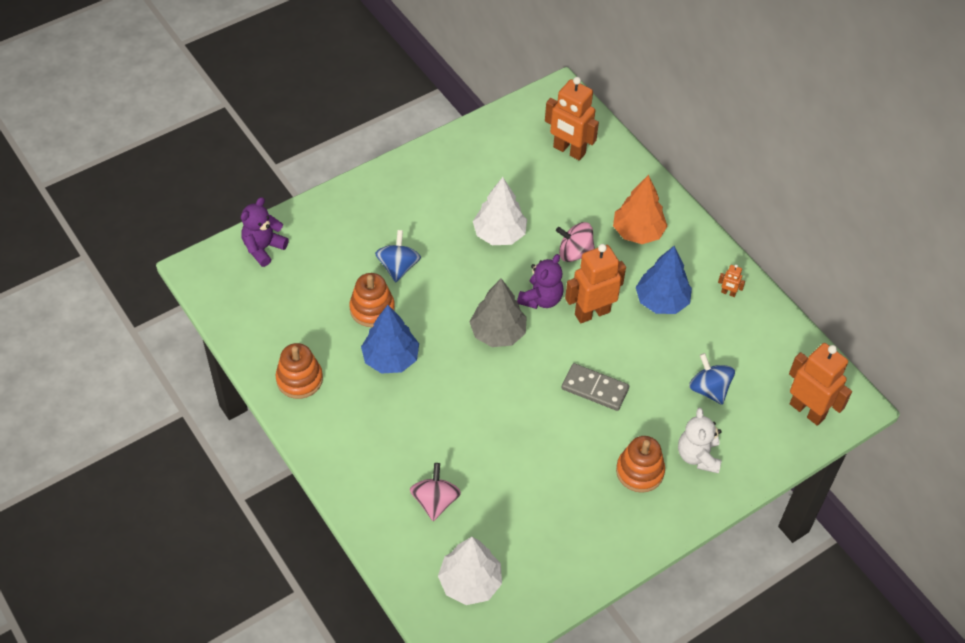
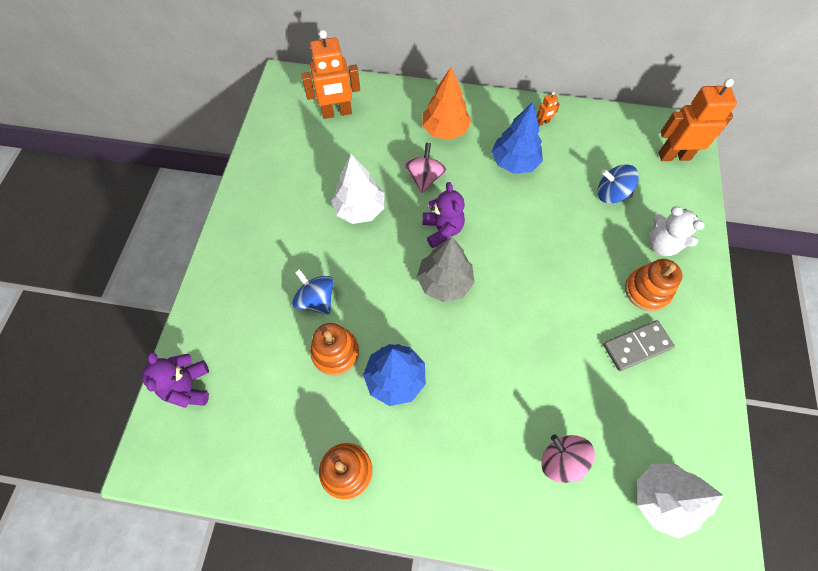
camera: 45 degrees left, 10 degrees up
(575, 253) = (424, 178): pink spinning top -> pink spinning top turned 135 degrees clockwise
(592, 313) = (484, 209): orange robot -> none
(595, 388) = (551, 260): grey domino -> grey domino (636, 346)

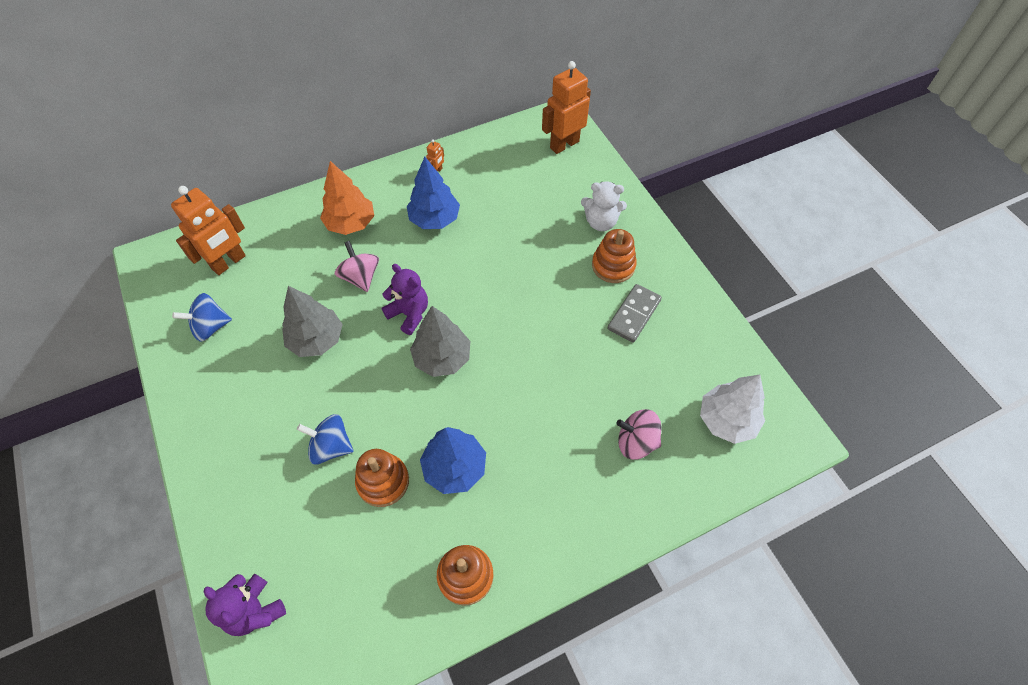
camera: 35 degrees left, 5 degrees down
(360, 209) = (316, 339): white tree -> grey tree
(611, 194) = (534, 202): blue spinning top -> blue spinning top (210, 327)

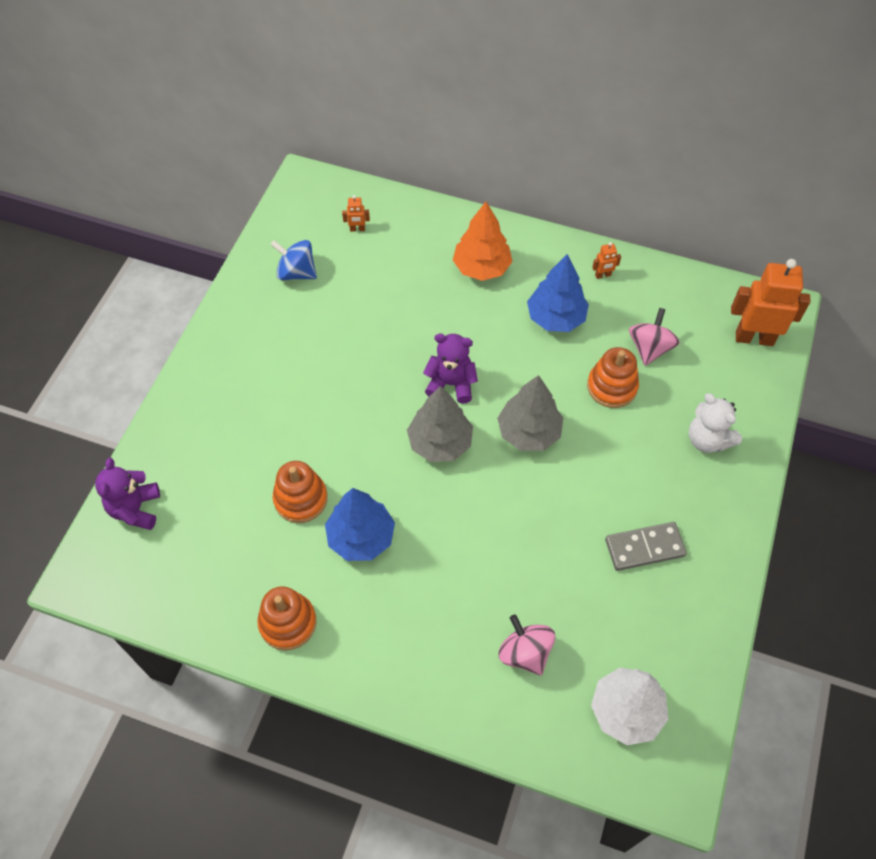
camera: 45 degrees right, 0 degrees up
(229, 262) = (357, 229): orange robot -> orange robot, size x0.42
(316, 339) = (361, 346): grey tree -> grey tree (529, 432)
(331, 447) = (291, 439): blue spinning top -> none
(361, 277) = (444, 321): pink spinning top -> pink spinning top (649, 348)
(409, 314) = (451, 384): purple teddy bear -> purple teddy bear turned 75 degrees counterclockwise
(613, 265) = (674, 489): orange stacking toy -> orange stacking toy (612, 387)

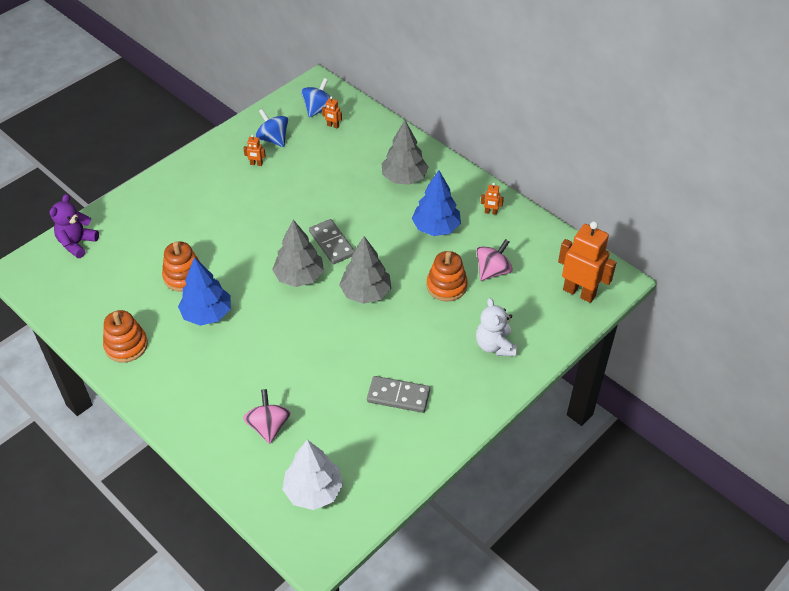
camera: 25 degrees right, 10 degrees down
(296, 313) = (256, 164): none -> orange robot
(326, 213) = (318, 109): none -> blue spinning top
(451, 384) = (332, 243): purple teddy bear -> grey domino
(481, 268) = (404, 178): orange tree -> grey tree

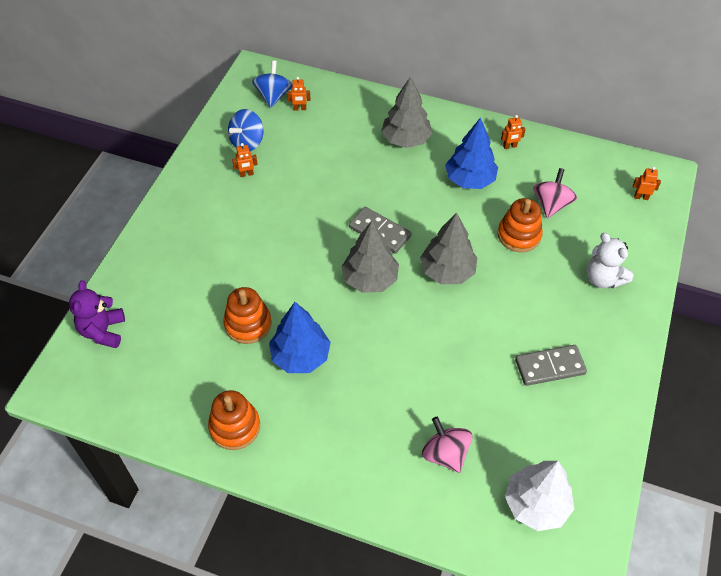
camera: 25 degrees left, 5 degrees up
(273, 139) = (247, 142): blue spinning top -> blue spinning top turned 75 degrees counterclockwise
(579, 292) = (641, 197): orange robot -> orange robot, size x0.42

